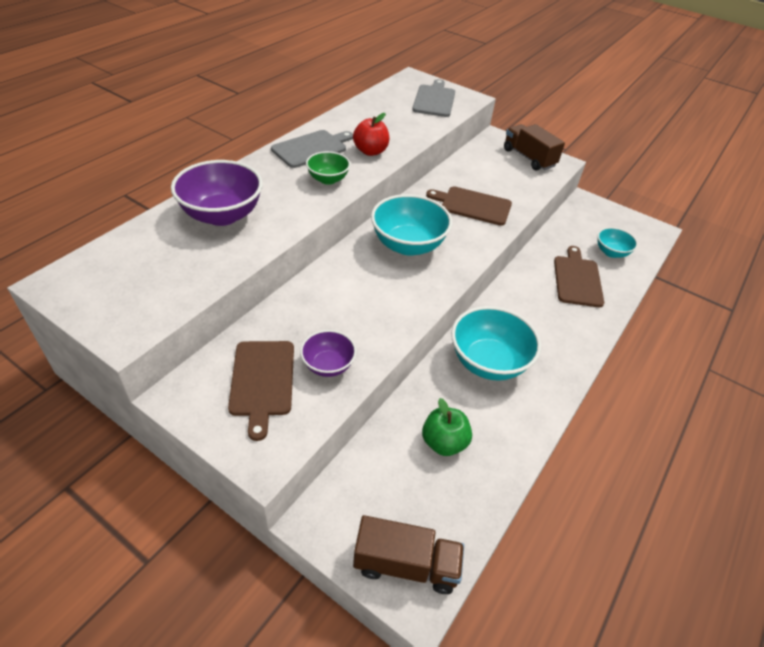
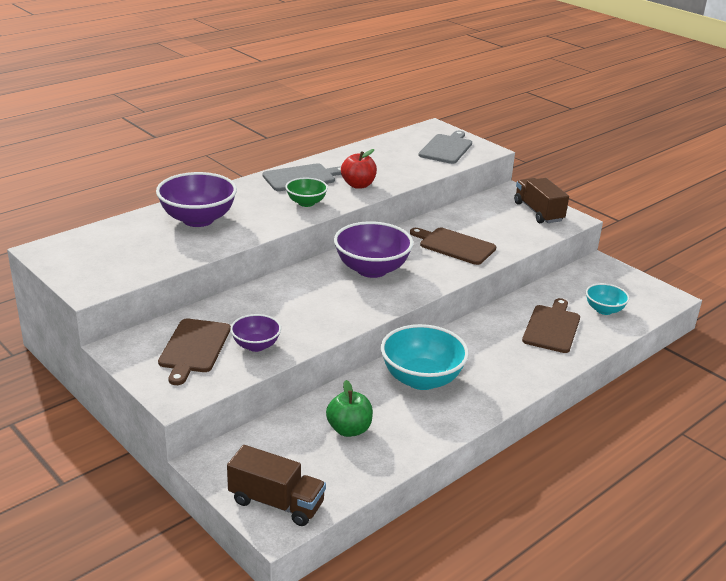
camera: 15 degrees right, 15 degrees down
(408, 245) = (372, 269): turquoise bowl -> purple bowl

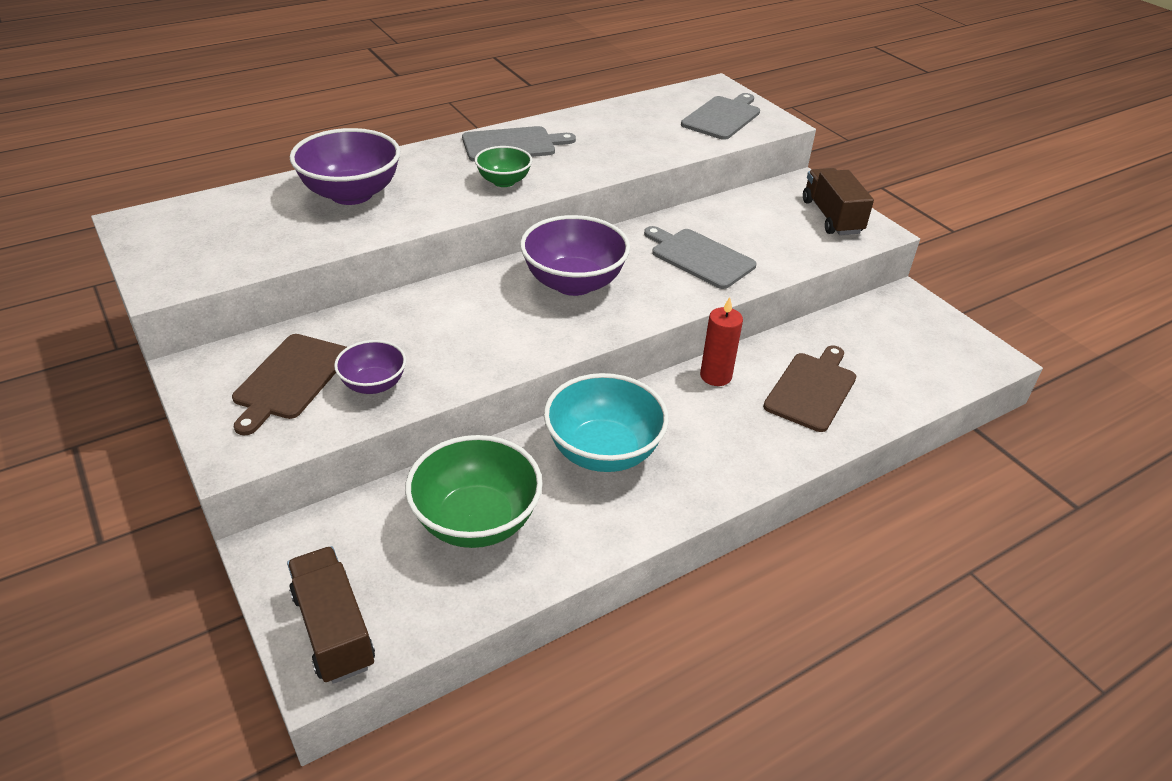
camera: 10 degrees right, 10 degrees up
(276, 503) = (334, 629): brown truck -> brown truck turned 150 degrees counterclockwise
(349, 429) = (476, 521): green apple -> green bowl
(358, 185) = (583, 161): red apple -> none
(454, 245) = (699, 257): brown cutting board -> grey cutting board
(483, 325) = (715, 376): none -> red candle
(604, 310) = (894, 369): turquoise bowl -> none

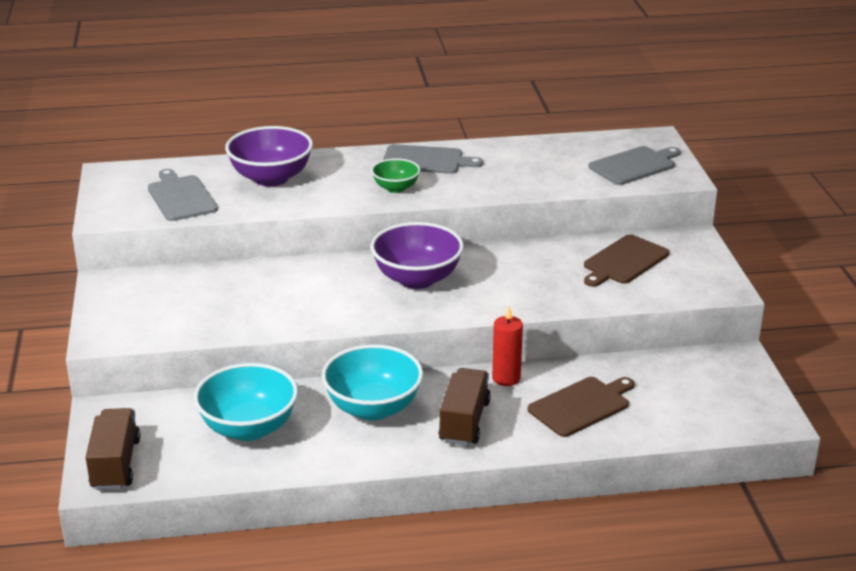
camera: 25 degrees right, 10 degrees down
(290, 379) = (163, 302): brown cutting board -> brown cutting board (624, 261)
(374, 384) = (217, 317): purple bowl -> none
(476, 521) = (248, 428): green bowl -> turquoise bowl
(699, 257) = (540, 280): grey cutting board -> grey cutting board (181, 197)
(831, 217) = (693, 270): brown truck -> brown truck (464, 422)

